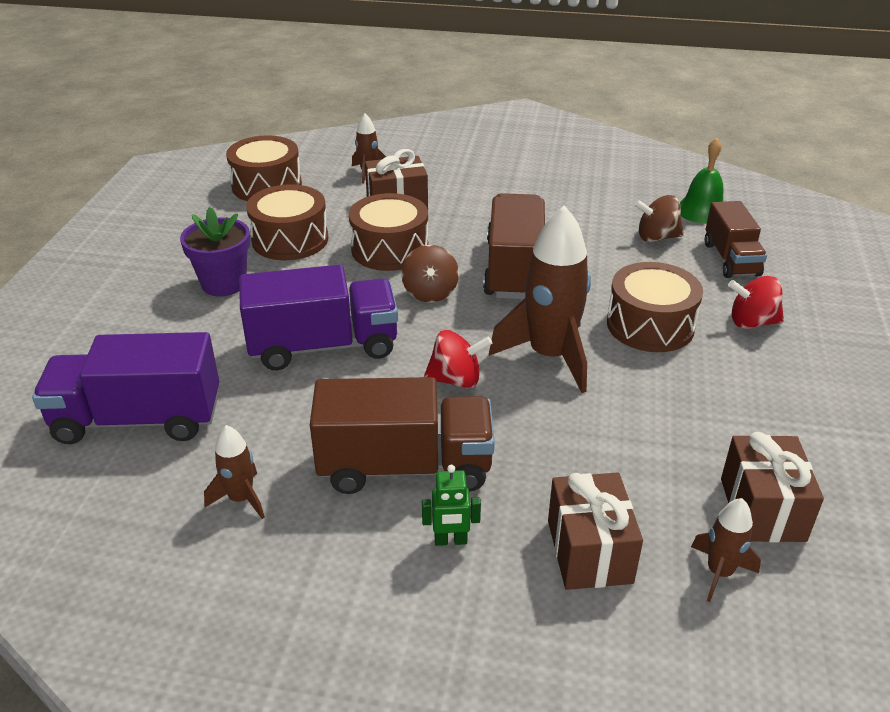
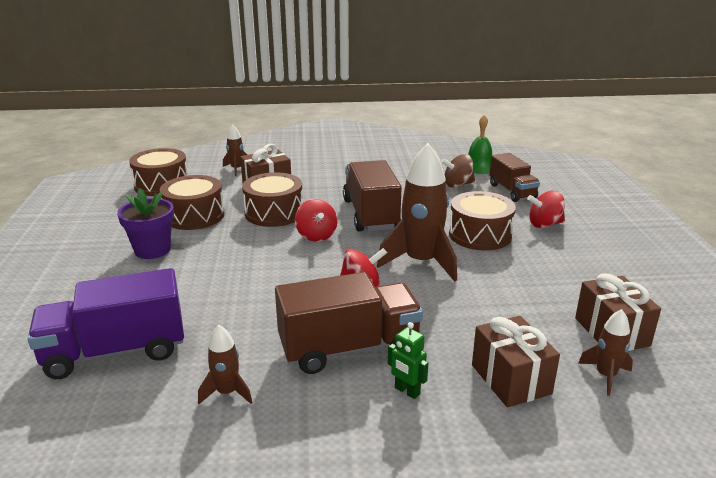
camera: 15 degrees left, 10 degrees down
(323, 346) = (250, 279): purple truck -> none
(430, 293) = (316, 236): brown spinning top -> red spinning top
(450, 541) = (407, 391): green robot -> green robot turned 60 degrees clockwise

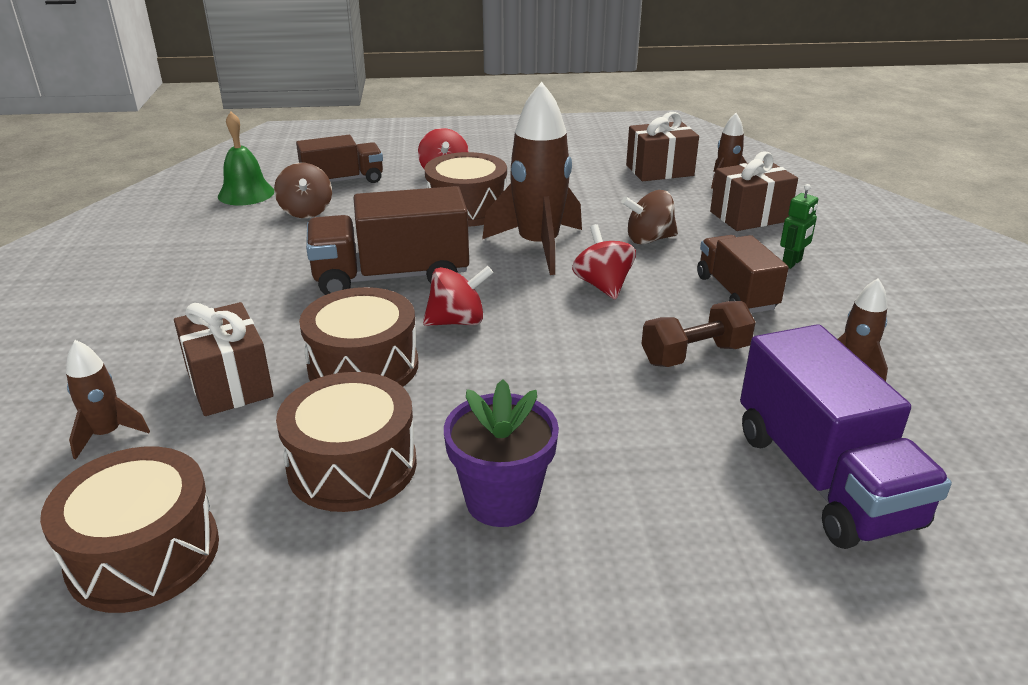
camera: 90 degrees left, 5 degrees up
(262, 317) = (695, 355): none -> brown dumbbell
(349, 348) = (736, 293): brown truck -> brown truck, size x0.64
(443, 312) = (649, 239): none -> brown spinning top

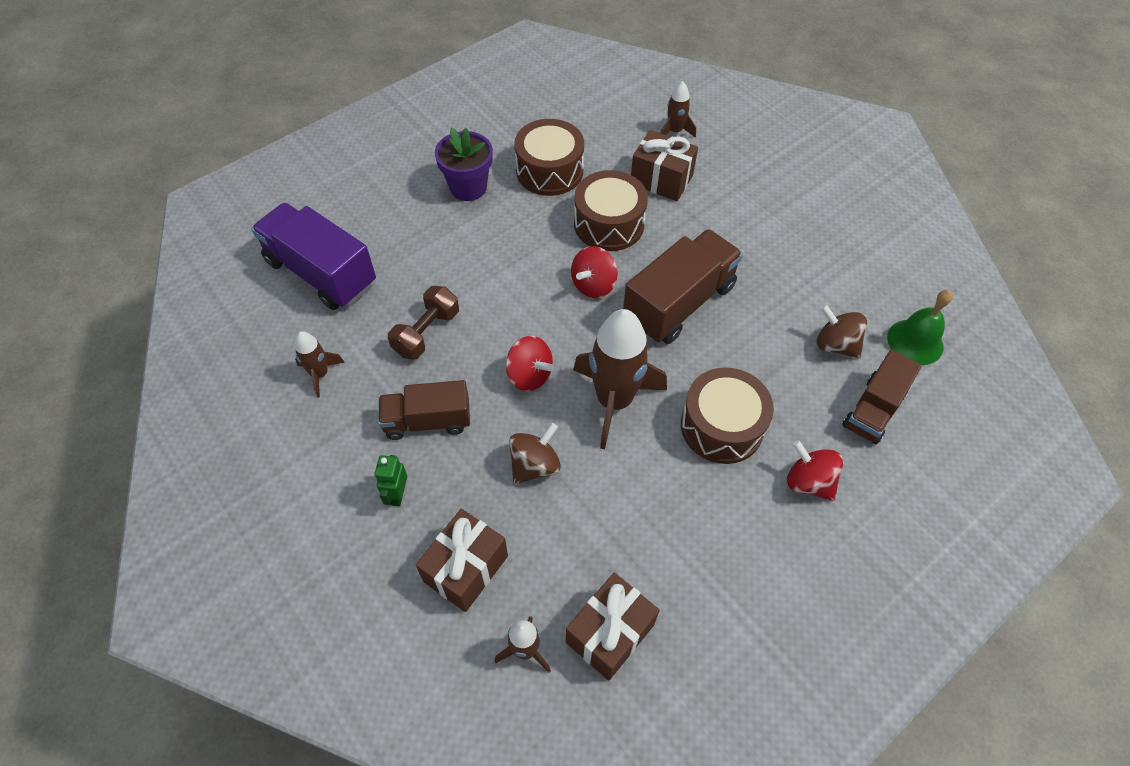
camera: 145 degrees right, 25 degrees up
(144, 554) = (586, 103): brown drum -> none
(736, 293) = (427, 421): brown truck -> brown truck turned 135 degrees clockwise

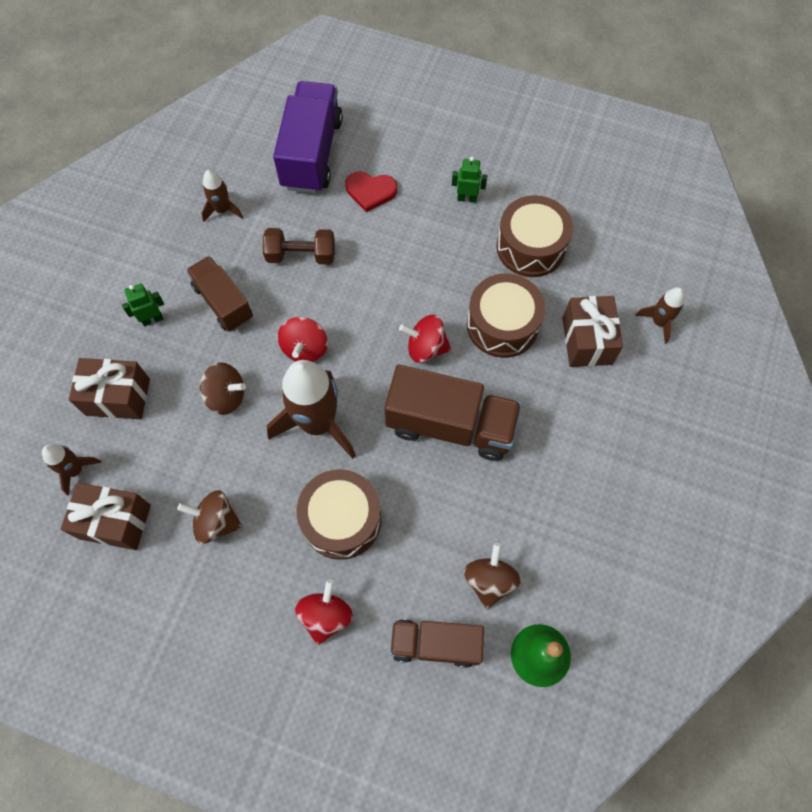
camera: 60 degrees right, 10 degrees up
(402, 249) = (370, 191): none -> red heart
(468, 187) = (467, 198): purple flower pot -> green robot
(665, 534) = (216, 522): none -> brown spinning top

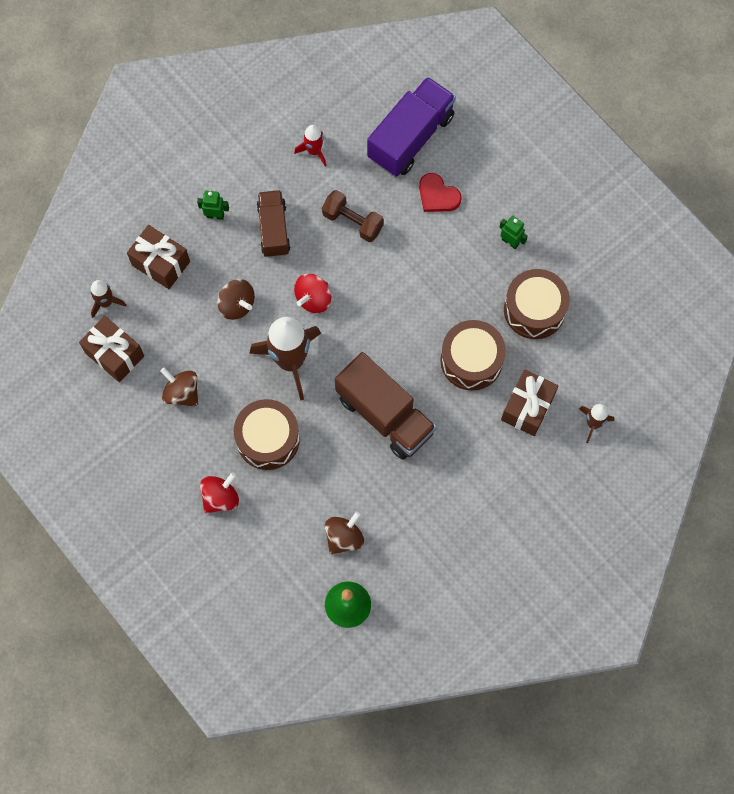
camera: 30 degrees right, 5 degrees up
(222, 210) = (314, 151): brown rocket -> red rocket
(426, 348) = (402, 347): red spinning top -> none
(435, 644) = (282, 557): brown truck -> none

